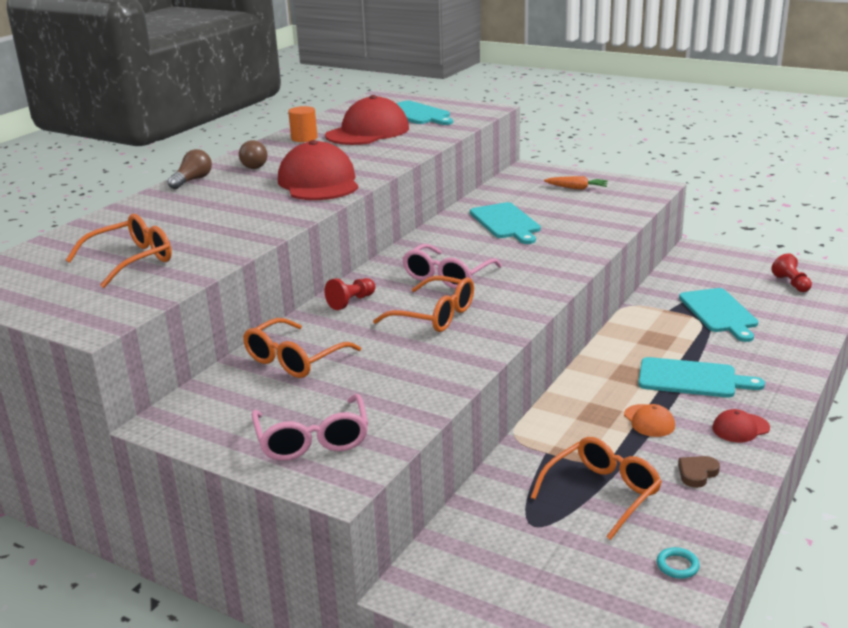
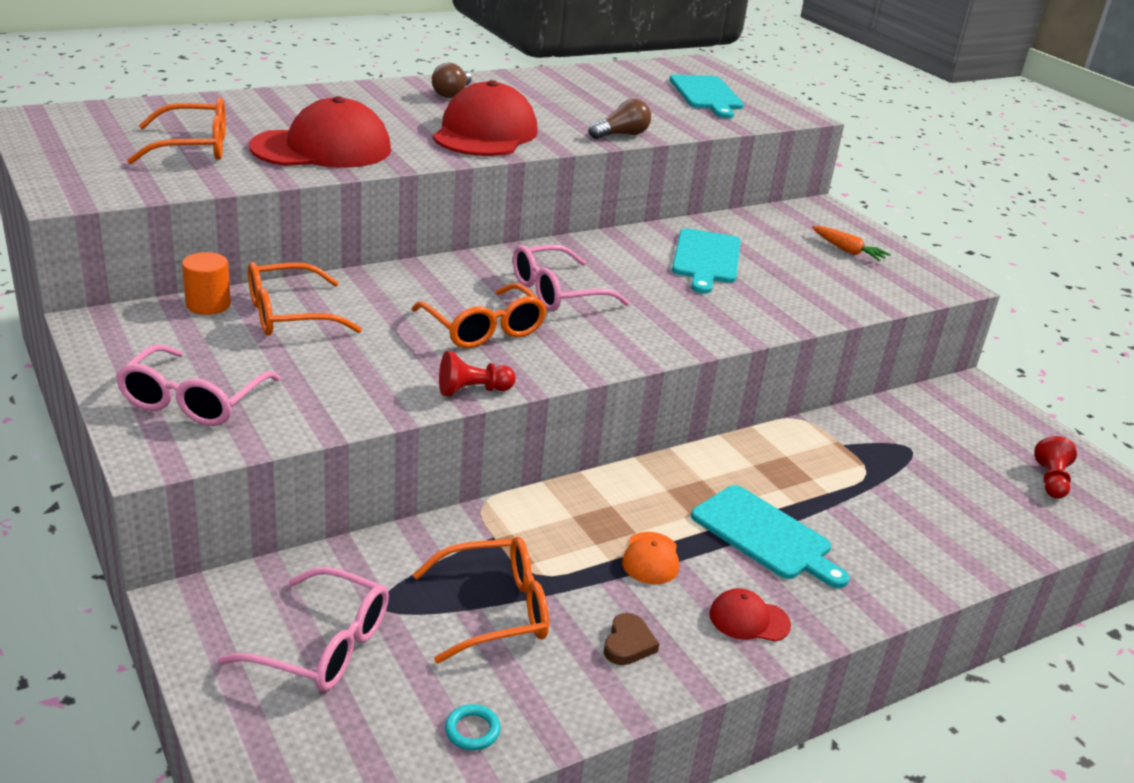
camera: 25 degrees right, 5 degrees up
(192, 180) = (371, 89): brown light bulb -> brown light bulb (621, 135)
(304, 138) = (546, 82): orange cylinder -> orange cylinder (208, 304)
(351, 302) = (422, 280): red pawn -> red pawn (472, 391)
(367, 132) = (622, 97): red cap -> red cap (322, 148)
(530, 567) = (323, 646): none -> pink glasses
(697, 473) = (628, 644): brown heart -> brown heart turned 120 degrees clockwise
(719, 312) = (904, 475): turquoise cutting board -> none

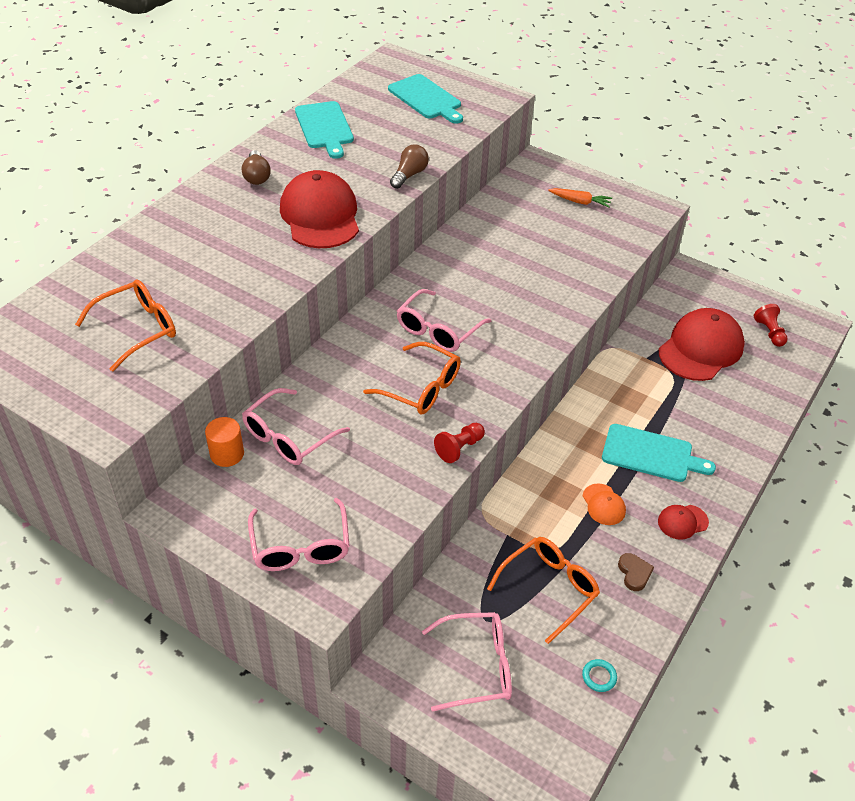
camera: 25 degrees left, 15 degrees up
(288, 315) = (288, 437): orange glasses -> pink glasses
(322, 148) = (227, 287): red cap -> red cap (701, 348)
(706, 259) = (503, 251): turquoise cutting board -> turquoise cutting board (325, 127)

